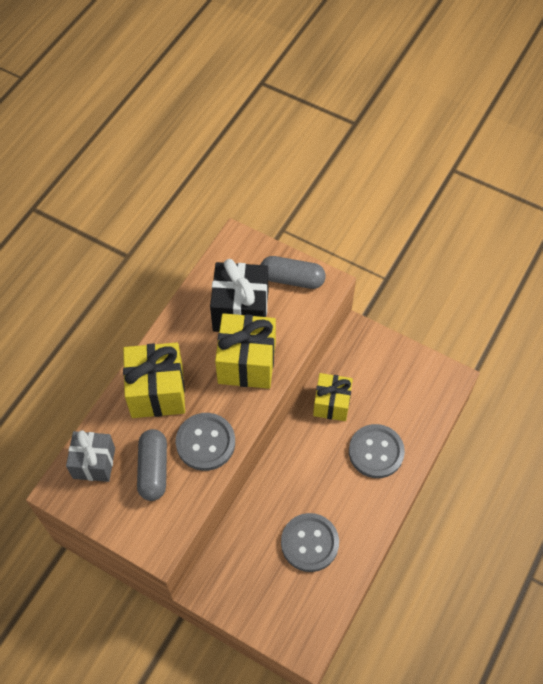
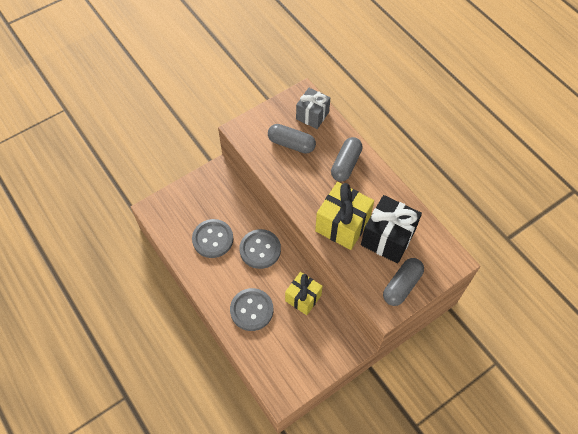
camera: 115 degrees right, 0 degrees up
(157, 391) = (346, 164): yellow gift -> grey capsule
(205, 442) = (294, 178): grey button -> grey button (260, 249)

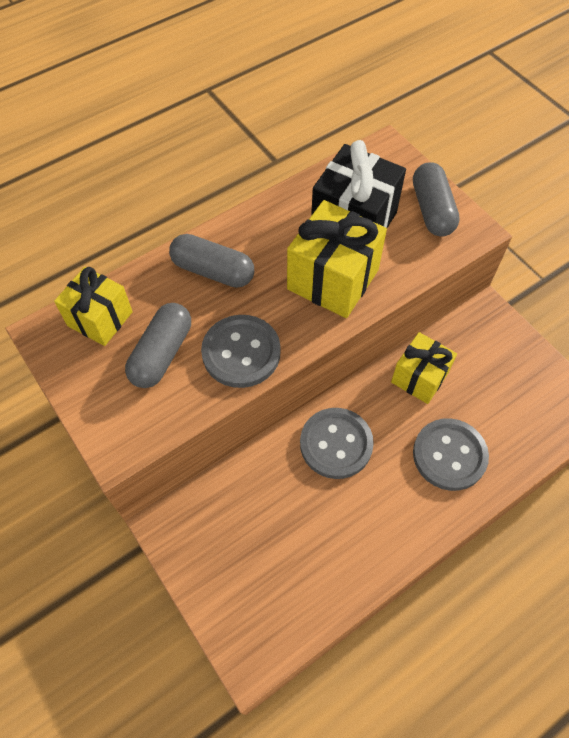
camera: 90 degrees left, 0 degrees up
(213, 239) = (317, 528): grey button -> grey button (241, 352)
(312, 115) = (100, 319): grey gift -> yellow gift
(402, 285) = (432, 210): grey capsule -> grey capsule turned 45 degrees clockwise

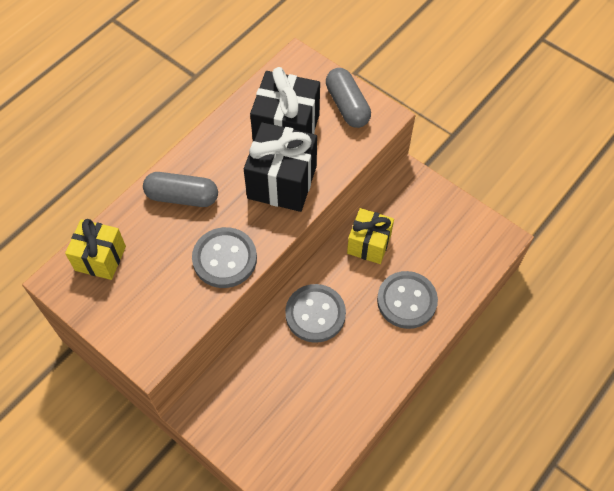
camera: 15 degrees left, 0 degrees up
(162, 354) = (160, 275): grey capsule -> none
(332, 279) = (282, 182): yellow gift -> black gift

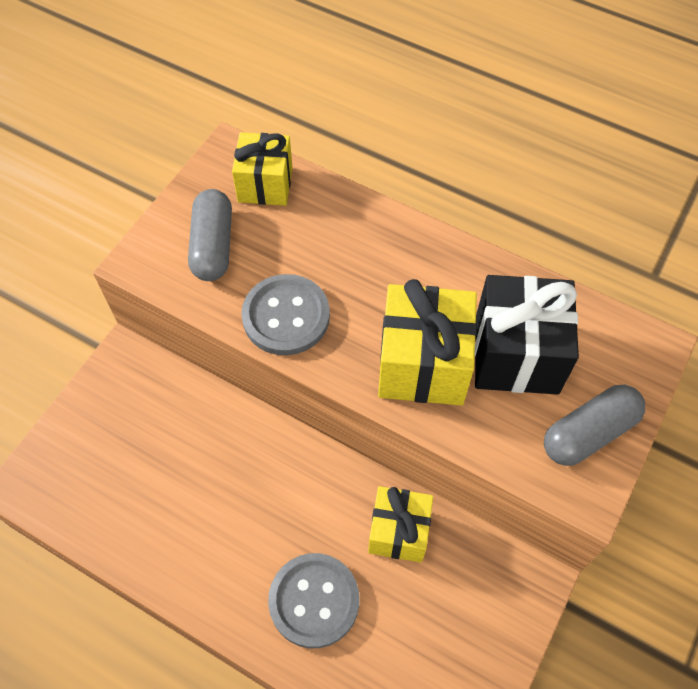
camera: 80 degrees right, 0 degrees up
(182, 197) = (371, 249): grey capsule -> grey capsule (213, 246)
(282, 182) = (423, 364): black gift -> yellow gift
(315, 314) = (274, 474): grey button -> none

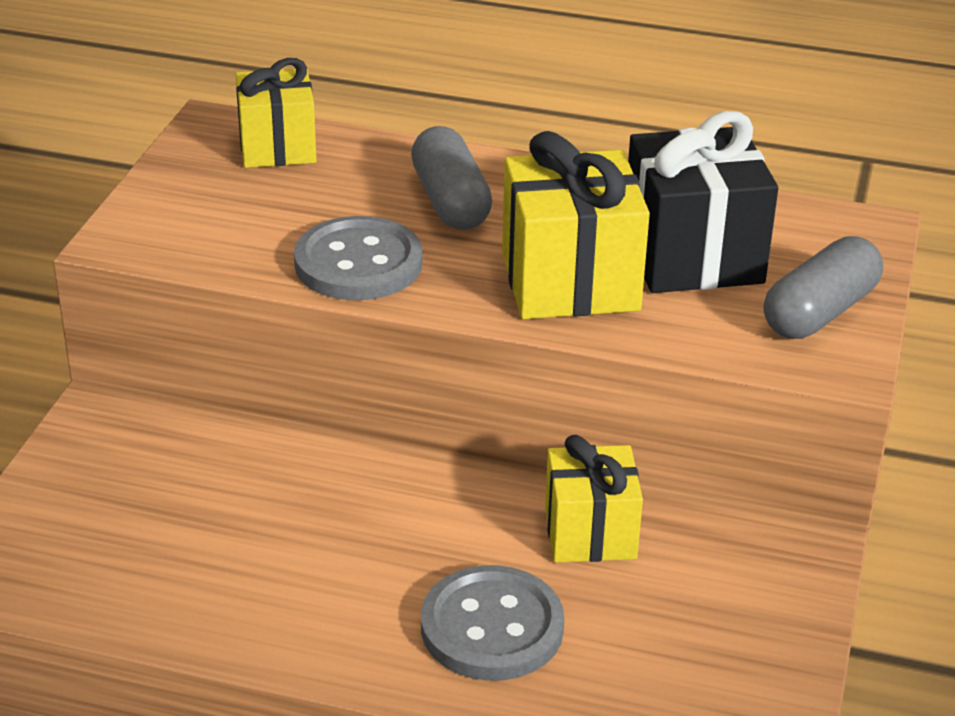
camera: 15 degrees left, 25 degrees down
(213, 246) = (224, 212): grey capsule -> grey capsule (450, 201)

